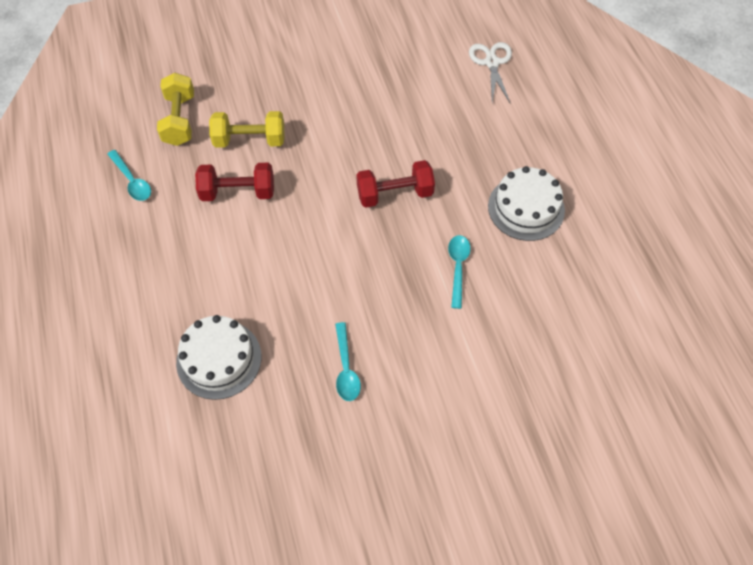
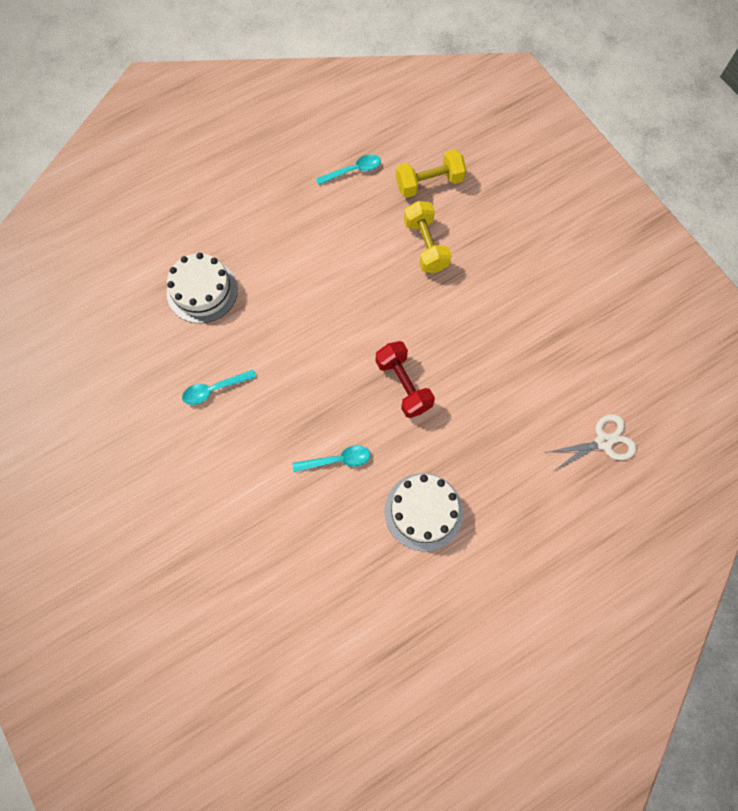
camera: 75 degrees right, 10 degrees up
(132, 181) = (353, 171): turquoise spoon -> turquoise spoon turned 150 degrees counterclockwise
(238, 192) = (366, 254): red dumbbell -> none

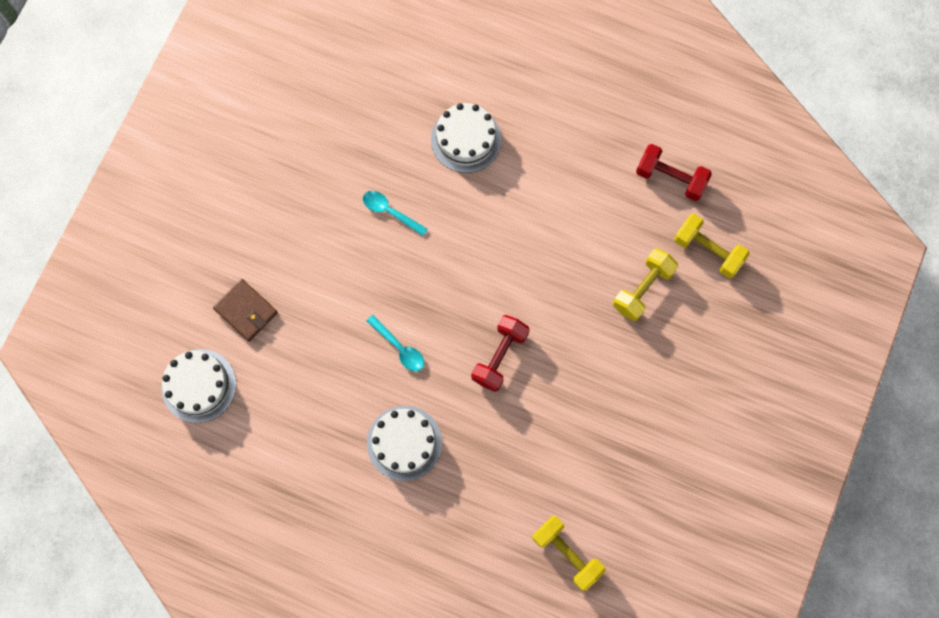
camera: 55 degrees right, 5 degrees up
(205, 572) = (246, 311): none -> brown wallet
(241, 664) = (199, 385): none -> white cake
(353, 171) = (670, 178): turquoise spoon -> red dumbbell
(604, 442) = (567, 553): white scissors -> yellow dumbbell

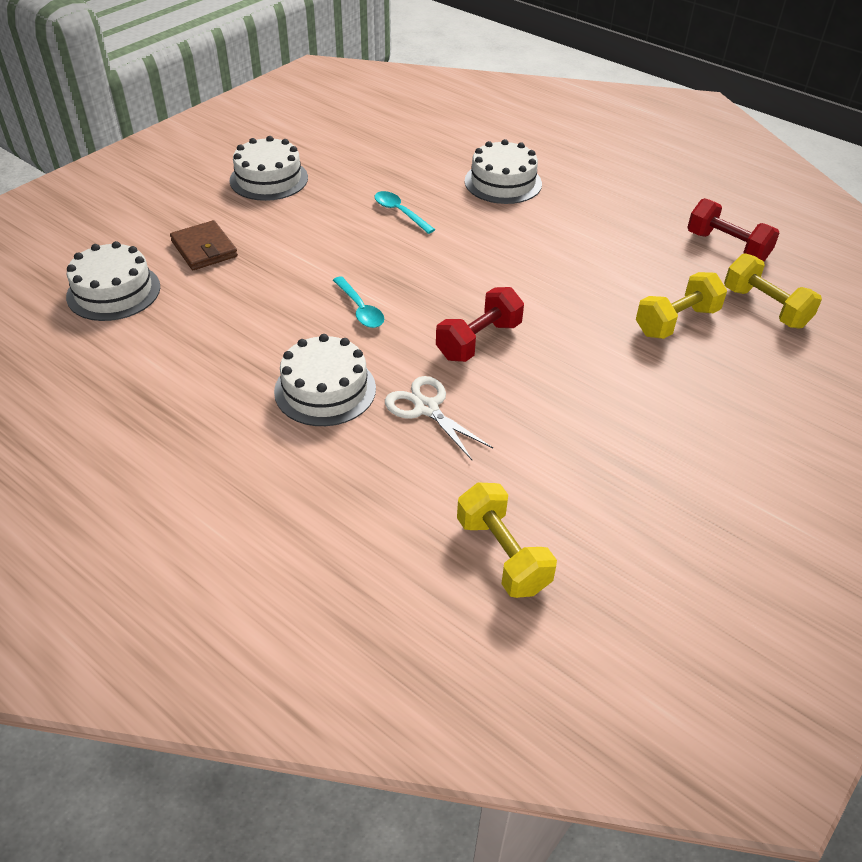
camera: 15 degrees right, 30 degrees down
(259, 196) = (269, 179): none -> white cake
(482, 439) = (426, 408): none -> white scissors

